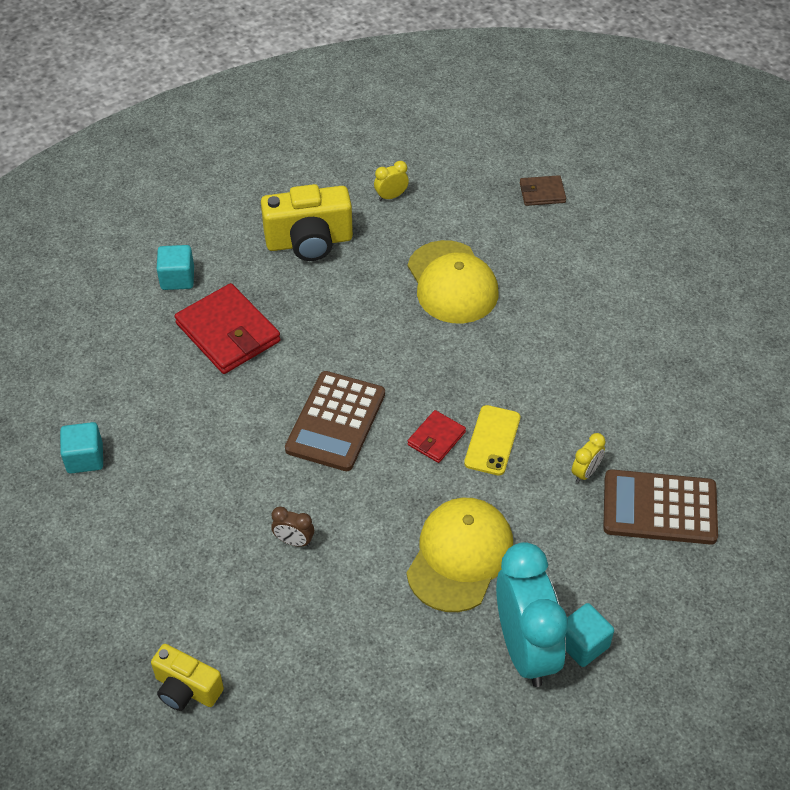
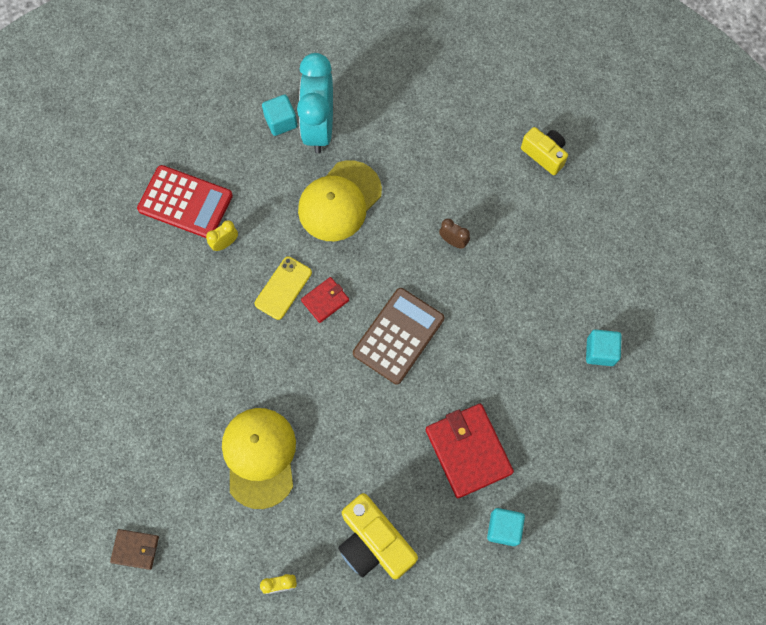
camera: 165 degrees left, 20 degrees up
(309, 242) = (374, 543): yellow camera -> yellow camera turned 135 degrees counterclockwise
(659, 508) = (185, 202): brown calculator -> red calculator

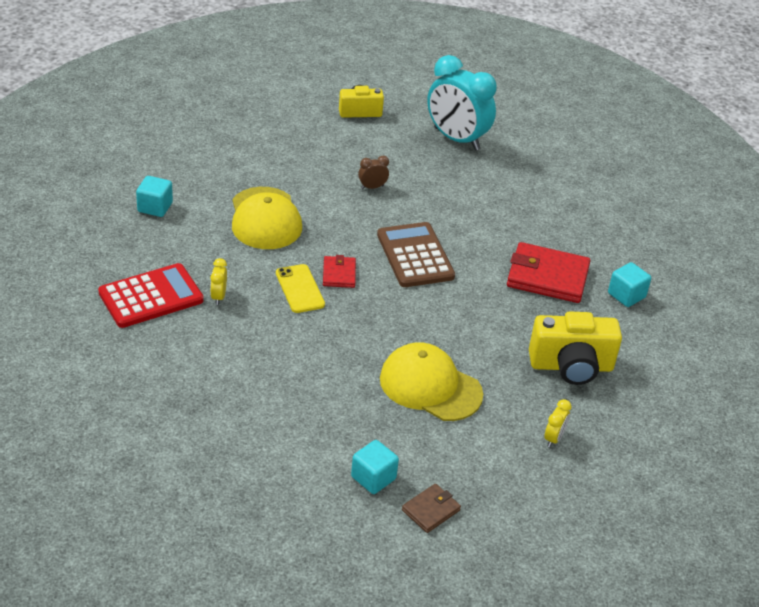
camera: 55 degrees left, 30 degrees down
(319, 128) = (189, 192): turquoise clock -> turquoise clock (456, 139)
(600, 351) = (539, 176): turquoise cube -> turquoise cube (373, 478)

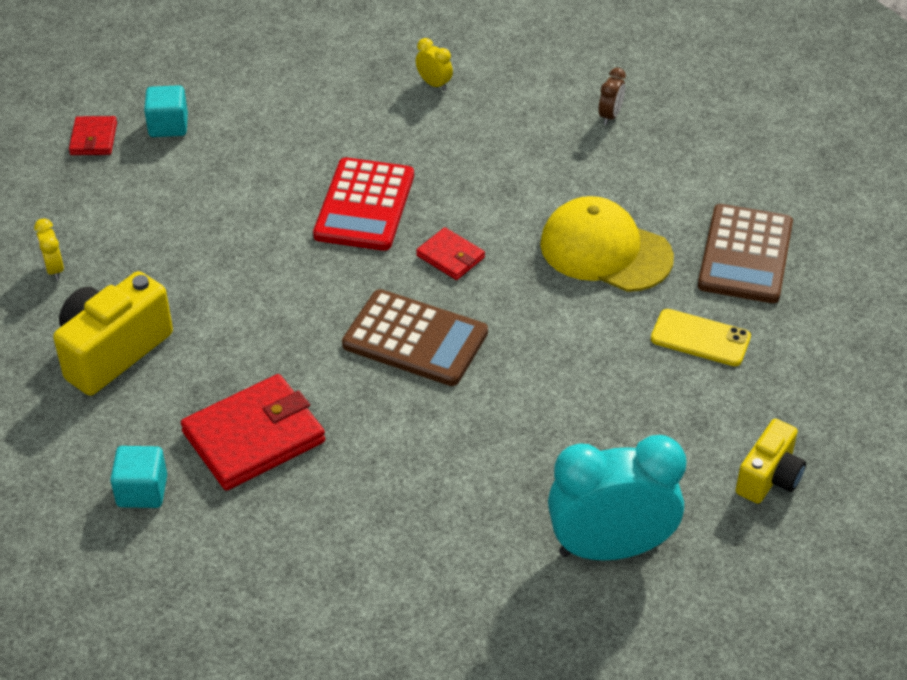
camera: 135 degrees right, 5 degrees up
(151, 296) = (555, 107): red calculator -> red calculator (364, 205)
(155, 207) = (707, 176): turquoise cube -> none
(211, 169) = (745, 255): none -> brown calculator
(218, 296) = (507, 151): yellow clock -> yellow clock (434, 84)
(300, 289) = (458, 214): yellow phone -> yellow phone (700, 338)
(372, 187) = (580, 381): brown clock -> brown clock (610, 116)
(430, 386) = (220, 226): yellow cap -> none
(431, 510) = (93, 139): brown wallet -> red wallet

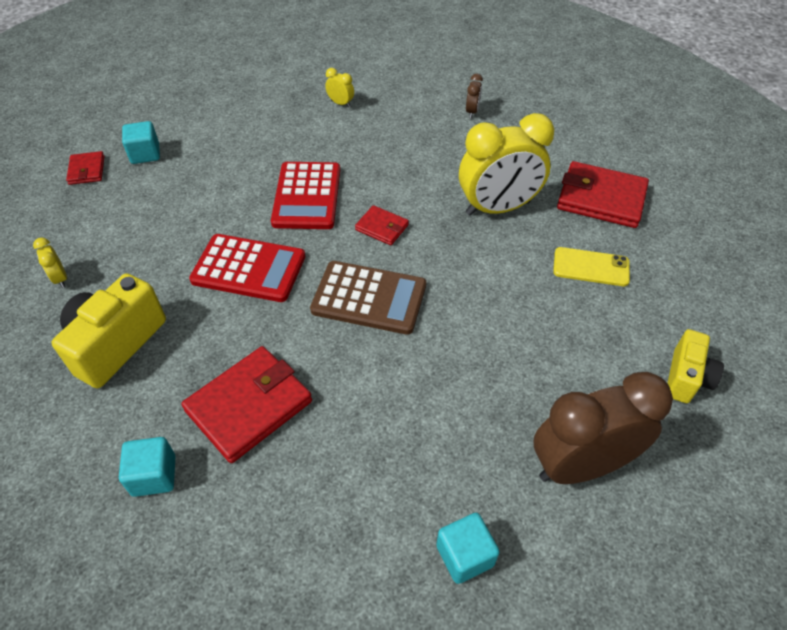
camera: 10 degrees left, 5 degrees up
(277, 286) = (249, 268): none -> red calculator
(456, 611) = (464, 555): none -> turquoise cube
(605, 250) = (498, 208): yellow cap -> yellow clock
(610, 548) = (580, 466): turquoise clock -> brown clock
(745, 255) = (601, 198): brown calculator -> red wallet

